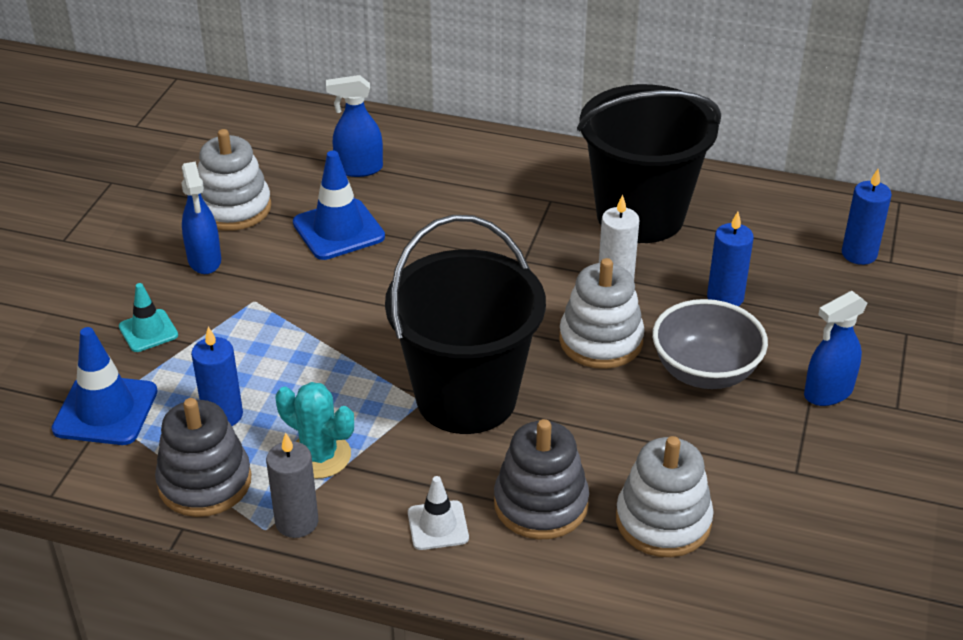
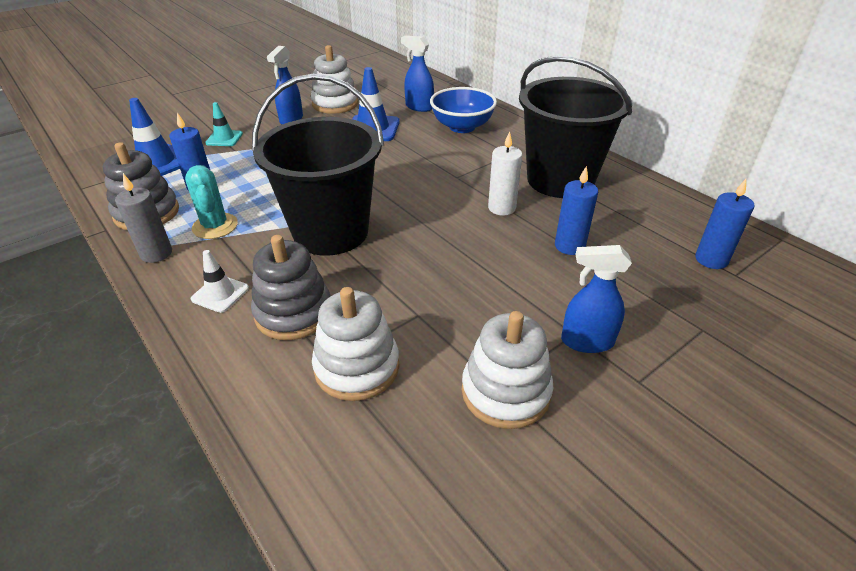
camera: 35 degrees right, 0 degrees up
(451, 181) = (462, 127): none -> blue bowl
(601, 340) = (452, 236): white stacking toy -> white stacking toy (505, 392)
(705, 372) = (502, 284): grey bowl -> none

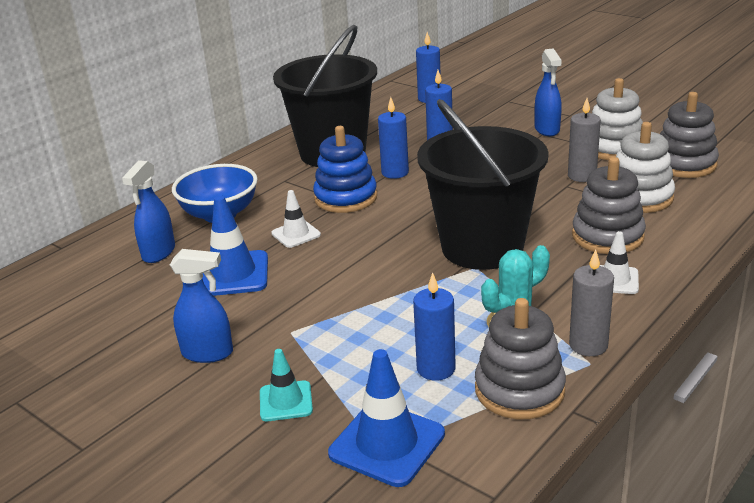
camera: 100 degrees left, 10 degrees down
(335, 104) = (145, 326): white stacking toy -> none
(412, 153) = (296, 234): none -> white traffic cone
(423, 454) = (684, 164): none -> grey stacking toy
(435, 334) = (582, 176): none -> grey candle
(462, 178) = (346, 198): none -> blue stacking toy
(501, 208) = (395, 172): white candle -> blue candle

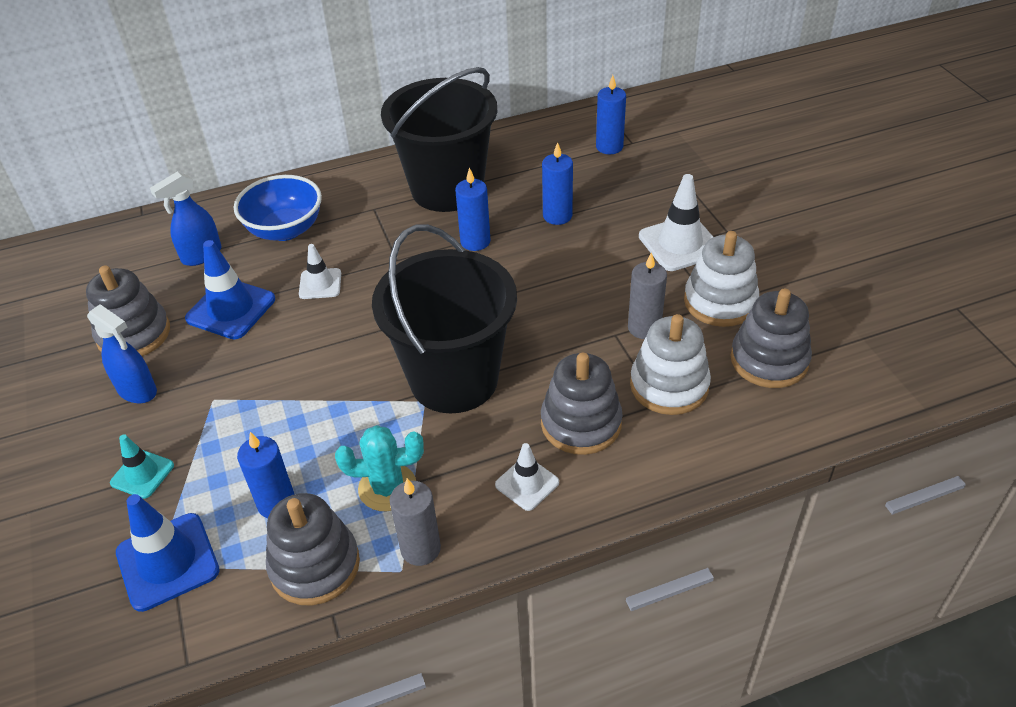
camera: 30 degrees right, 15 degrees up
(155, 321) = (134, 334): none -> grey stacking toy
(346, 198) = (402, 256): blue stacking toy -> none
(547, 130) = (680, 244): blue spray bottle -> white traffic cone

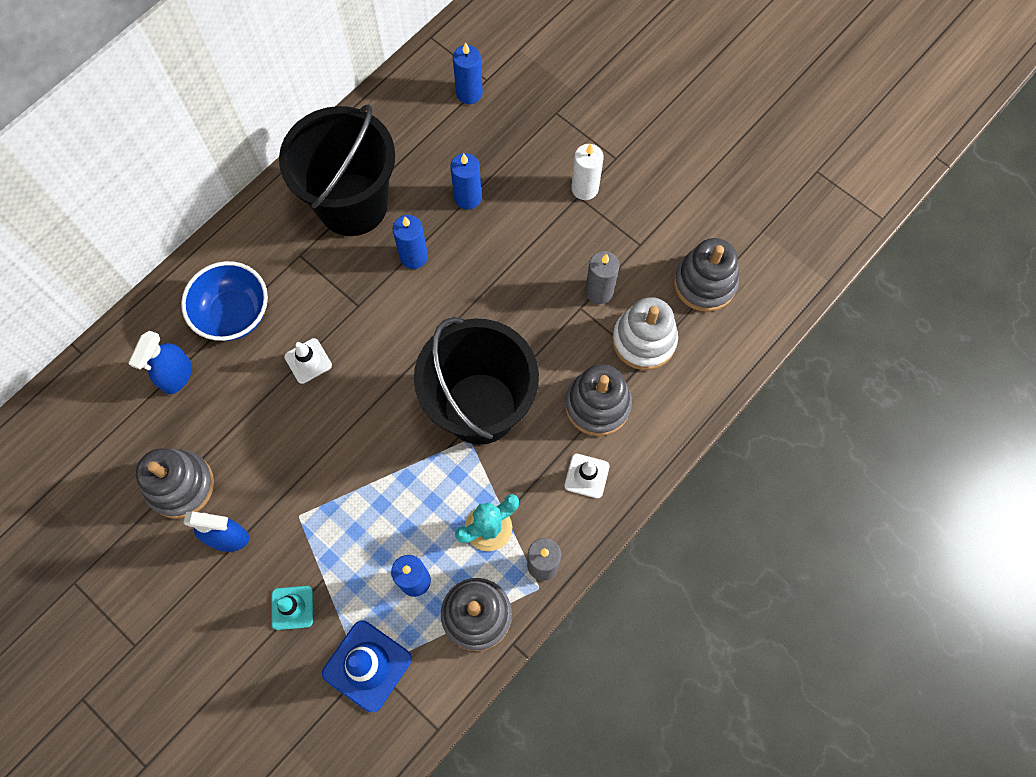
camera: 30 degrees left, 25 degrees up
(231, 309) = (247, 421): blue traffic cone -> none
(680, 244) = (584, 188): white traffic cone -> white candle
(720, 302) = (644, 239): white stacking toy -> none

